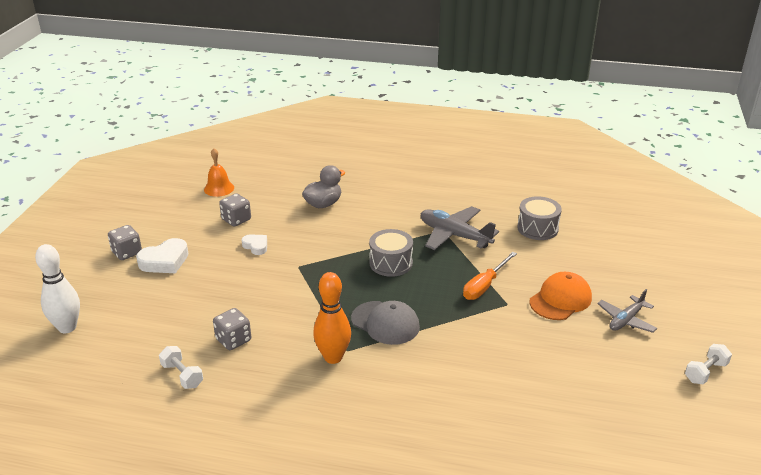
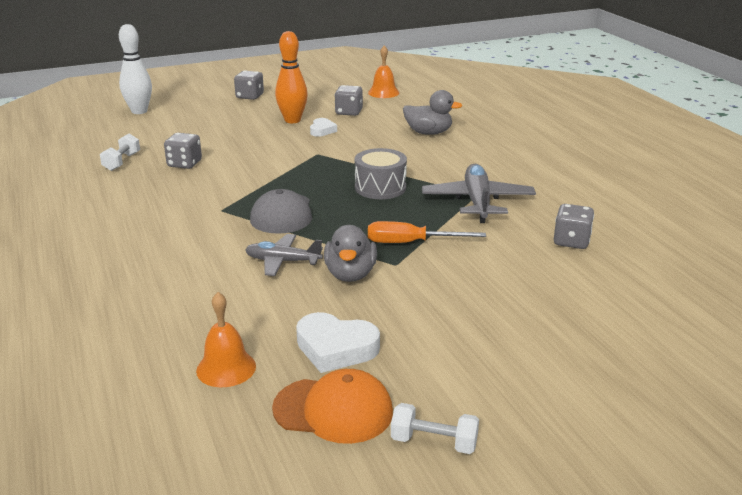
camera: 55 degrees right, 5 degrees down
(165, 261) = (256, 110): white heart -> white heart (335, 348)
(333, 357) = (204, 207): orange bowling pin -> orange bowling pin (292, 120)
(504, 328) = (350, 274): none -> grey duck
(537, 228) = (571, 241): grey drum -> grey dice
(560, 299) = (449, 293): orange cap -> orange cap (333, 410)
(581, 426) = (226, 368): none -> orange bell
(626, 320) = (469, 349): grey plane -> grey plane (283, 261)

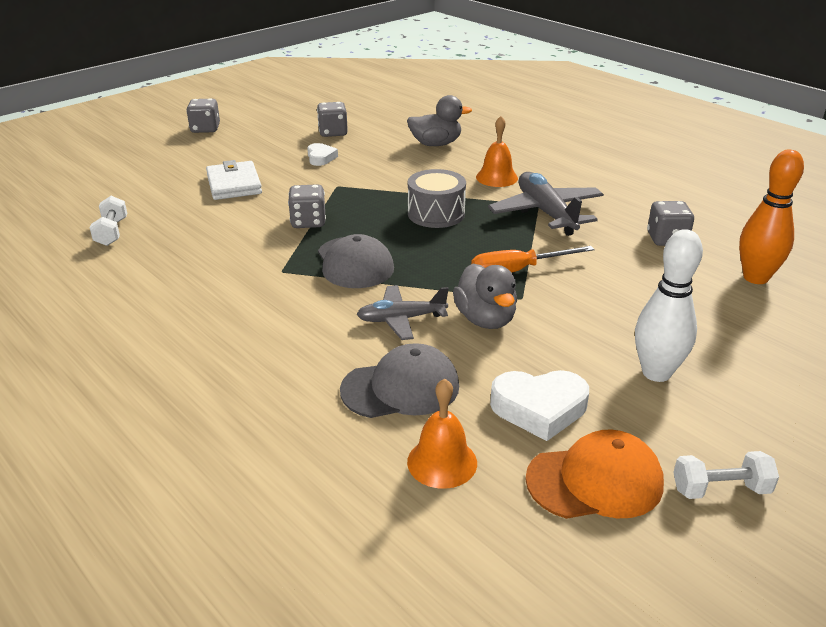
camera: 20 degrees left, 5 degrees up
(139, 111) = (83, 165): white bowling pin -> white bowling pin (656, 373)
(184, 164) = (192, 222): grey dice -> grey dice (308, 222)
(237, 141) = (234, 184): none -> white wallet
(240, 310) = (401, 388): none -> grey cap
(292, 120) = (278, 150): orange bowling pin -> orange bowling pin (755, 278)
(383, 92) = (352, 105): orange bell -> orange bell (496, 177)

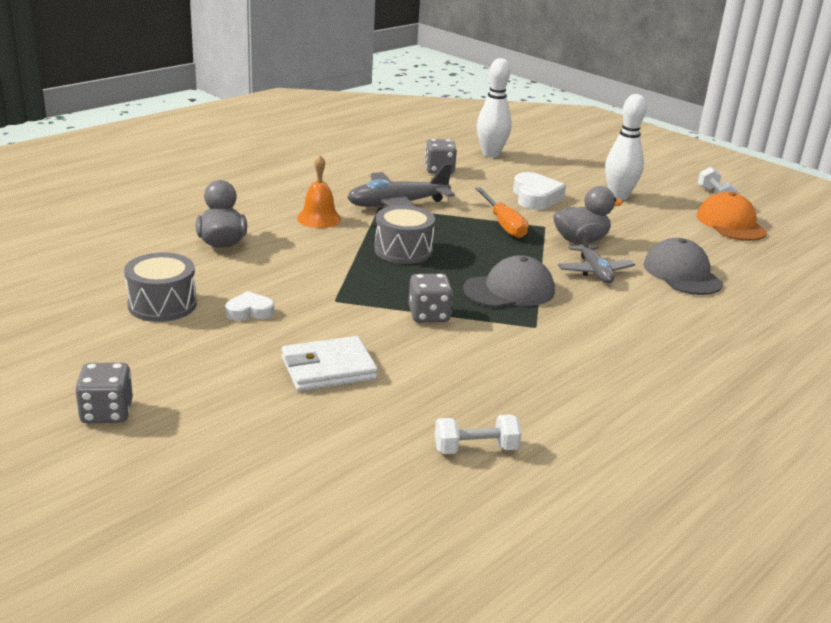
camera: 95 degrees left, 5 degrees down
(333, 132) = (162, 304): grey dice -> grey drum
(442, 462) = (746, 263): orange bell -> none
(539, 408) = (676, 232): white heart -> white heart (535, 197)
(755, 278) = (491, 154): orange bowling pin -> white bowling pin

